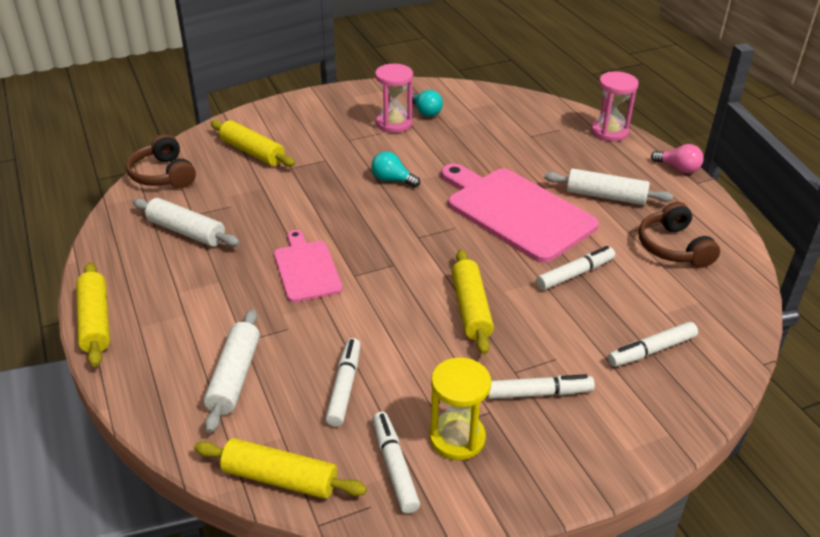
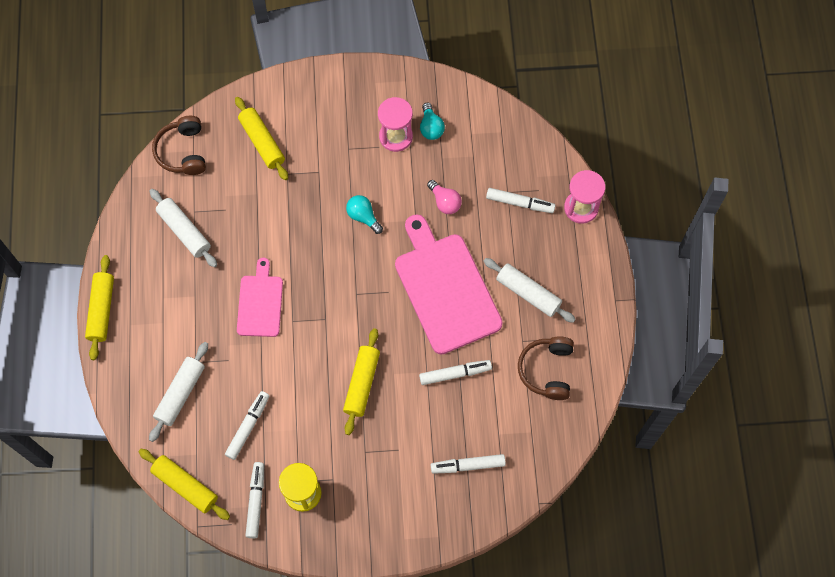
camera: 20 degrees right, 30 degrees up
(538, 393) = (371, 475): white marker -> white marker (520, 203)
(678, 168) = (611, 277): pink light bulb -> pink light bulb (445, 202)

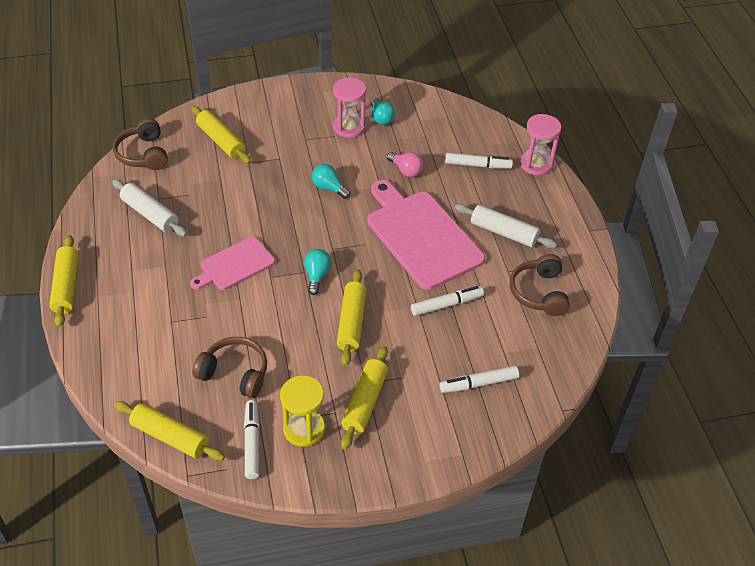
camera: 10 degrees left, 20 degrees down
(180, 394) = (157, 351): white rolling pin -> none
(248, 426) = (235, 373): white marker -> brown headphones
(260, 303) = (235, 265): pink cutting board -> pink cutting board turned 120 degrees counterclockwise
(337, 325) = (317, 276): none -> turquoise light bulb
(361, 472) = (365, 402): none -> yellow rolling pin

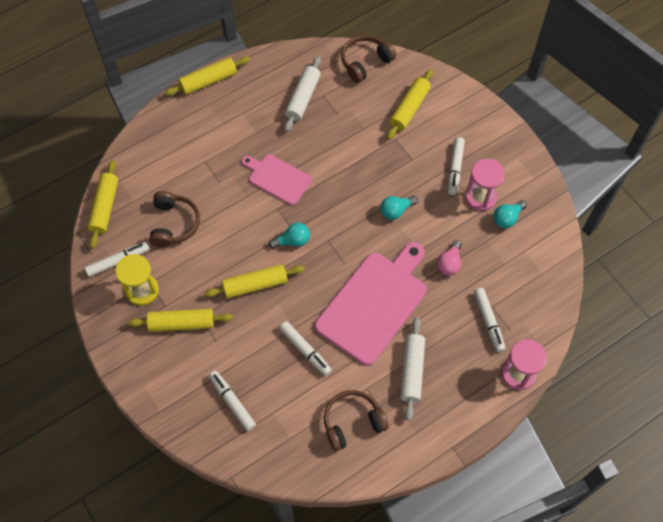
camera: 70 degrees right, 15 degrees up
(308, 133) = (455, 168): none -> white marker
(329, 188) = (396, 211): turquoise light bulb -> turquoise light bulb turned 135 degrees counterclockwise

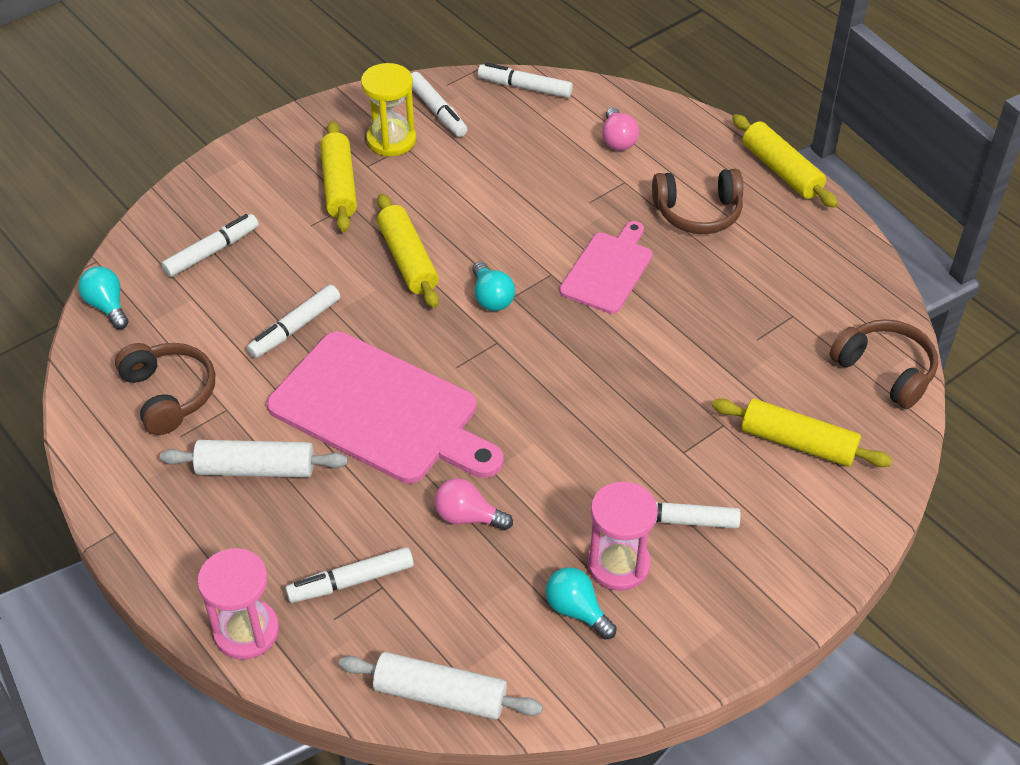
camera: 85 degrees right, 15 degrees down
(105, 207) = (525, 87): yellow rolling pin -> white marker
(166, 160) = (617, 140): none -> pink light bulb
(174, 224) = (506, 160): brown headphones -> brown headphones (698, 212)
(303, 98) = (779, 289): white rolling pin -> white rolling pin (440, 695)
(396, 211) = (568, 432): turquoise light bulb -> turquoise light bulb (107, 306)

